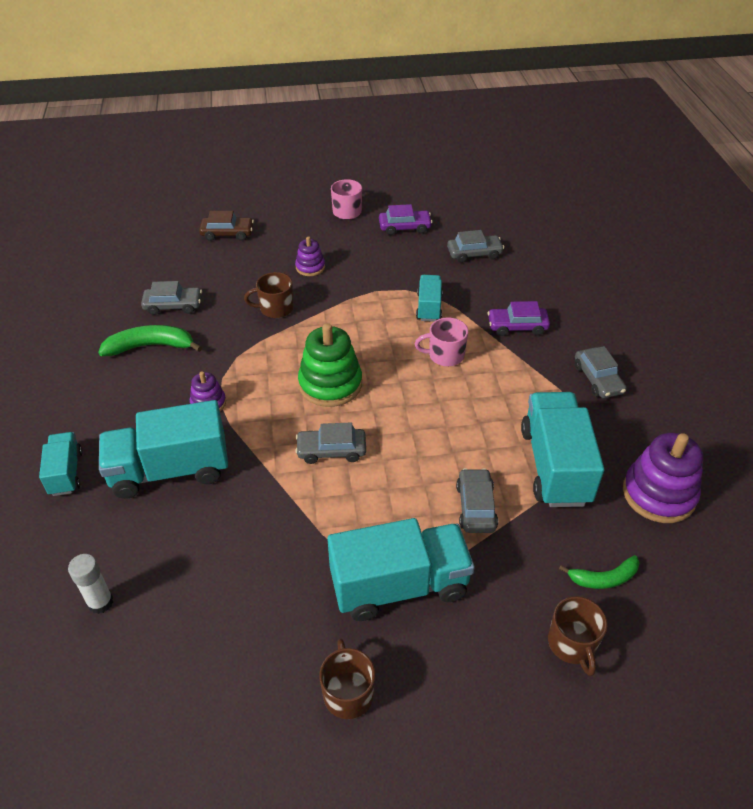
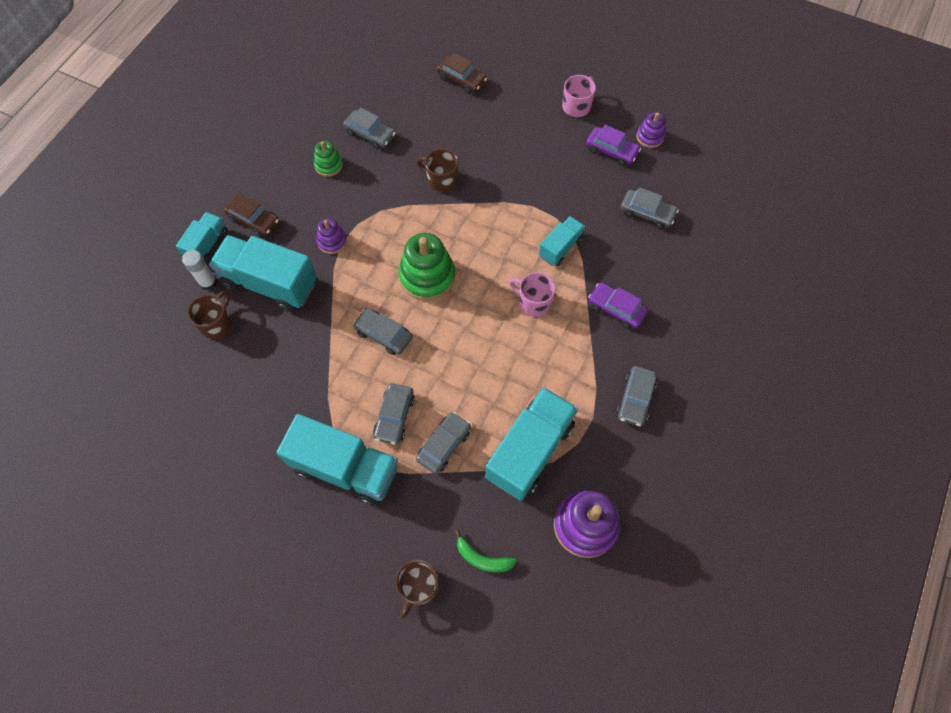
camera: 35 degrees right, 20 degrees up
(100, 602) = (167, 357): white glue stick -> white glue stick (208, 283)
(104, 426) = (254, 220): none -> brown car
(150, 346) = (328, 165): green banana -> green stacking toy
(310, 267) = (499, 152): purple stacking toy -> purple stacking toy (650, 137)
(348, 693) = (258, 517): brown mug -> brown mug (217, 323)
(406, 511) = (394, 416): none -> grey car

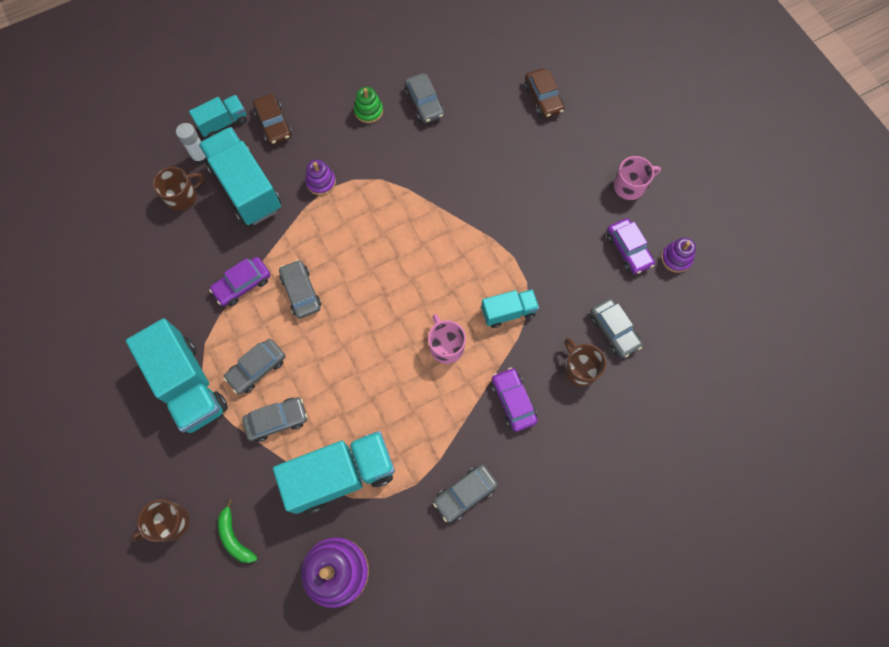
camera: 35 degrees right, 5 degrees up
(328, 360) = (242, 284): none -> purple car
(427, 276) = (374, 264): green stacking toy -> none
(441, 180) = (453, 183): brown mug -> brown mug (579, 369)

